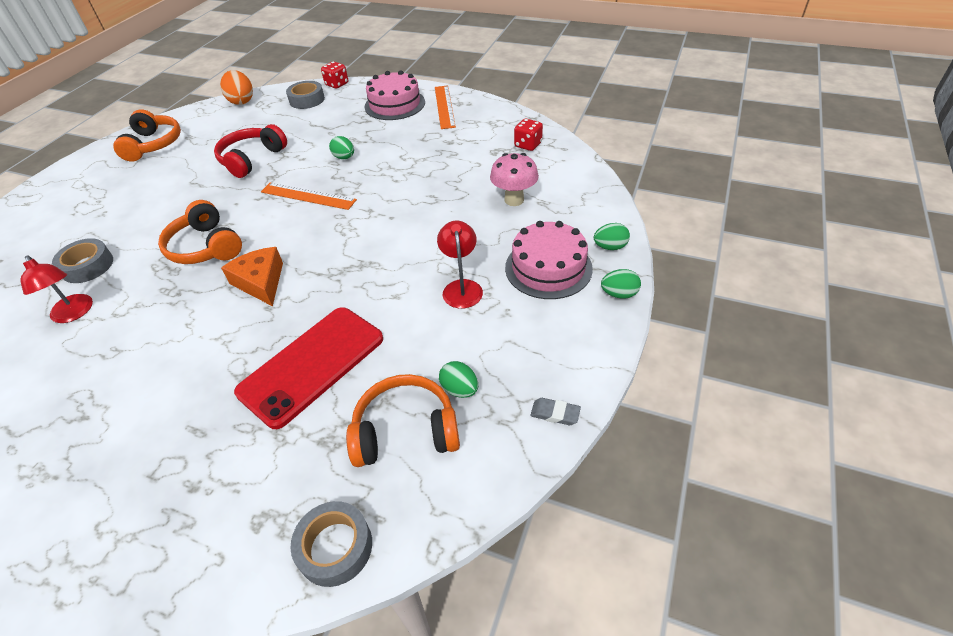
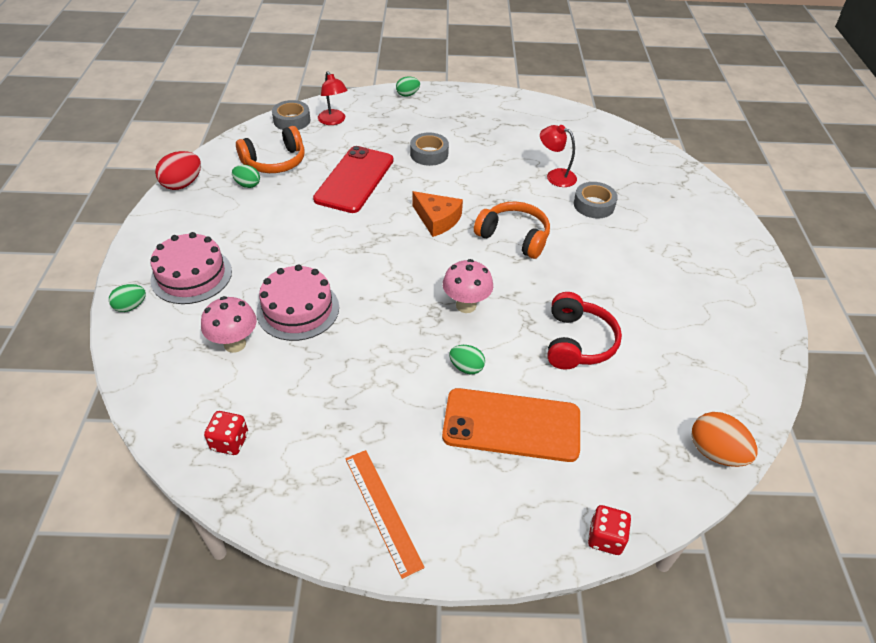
camera: 155 degrees right, 0 degrees up
(154, 145) = (724, 340): orange headphones -> none
(307, 100) = (617, 479): grey tape -> grey tape (429, 154)
(308, 196) = (466, 305): orange ruler -> pink mushroom
(342, 127) = (511, 425): none -> orange phone
(395, 104) = (467, 498): pink cake -> pink cake (298, 309)
(461, 287) = (266, 245): red lamp -> red lamp (333, 121)
(555, 413) = (182, 184): grey eraser -> red egg
(619, 294) = (129, 264): green egg -> green egg (407, 94)

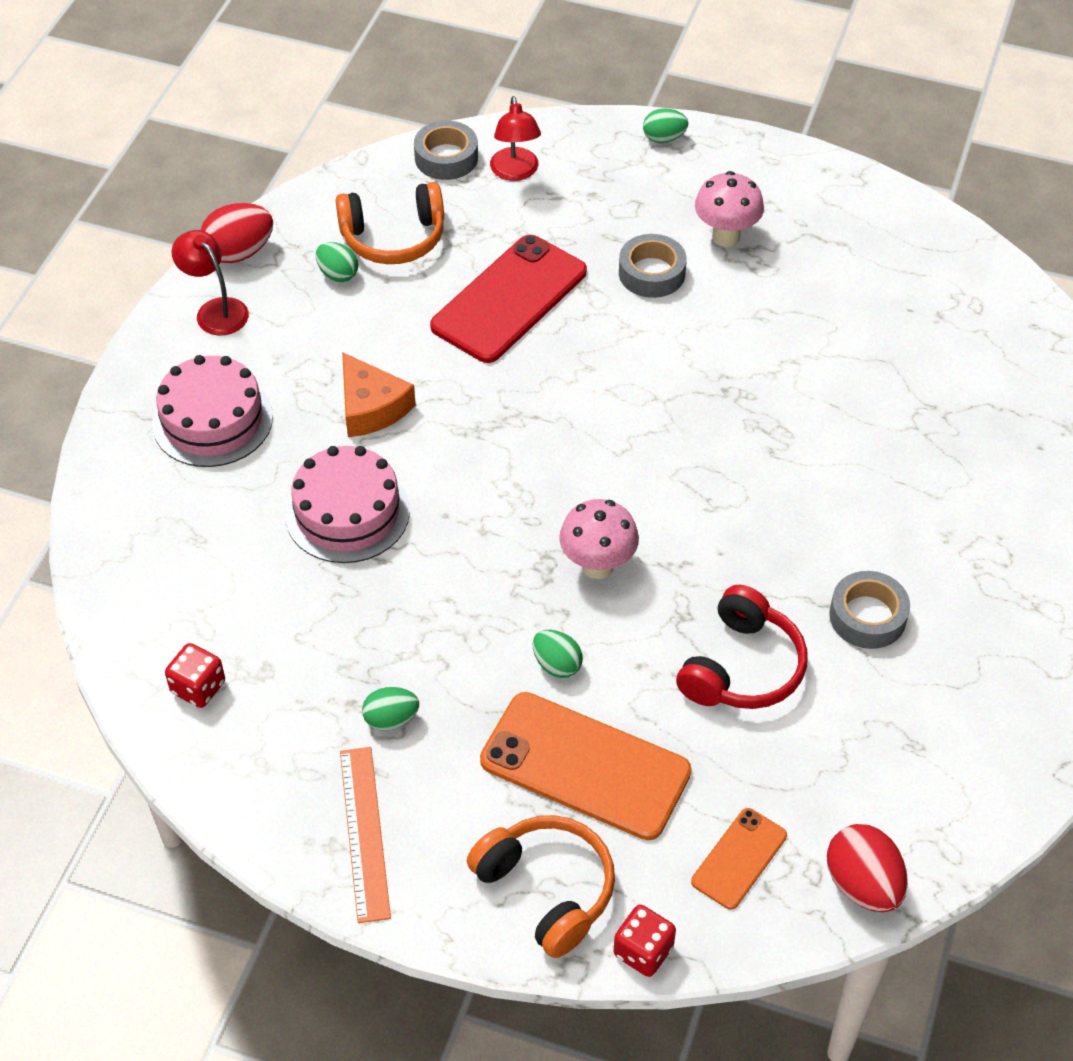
camera: 20 degrees right, 5 degrees up
(131, 306) = (117, 452): green egg -> green egg (391, 719)
(235, 344) = (243, 546): pink mushroom -> pink mushroom (726, 236)
(437, 219) = (614, 404): orange cheese -> orange cheese (371, 407)
(514, 237) = (726, 464): orange headphones -> orange headphones (547, 889)
(555, 176) = (851, 362): red lamp -> red lamp (215, 310)
(594, 205) = (890, 434): grey tape -> grey tape (867, 616)
(634, 457) = (739, 858): none -> orange phone
(715, 452) = (863, 884): orange egg -> red egg

